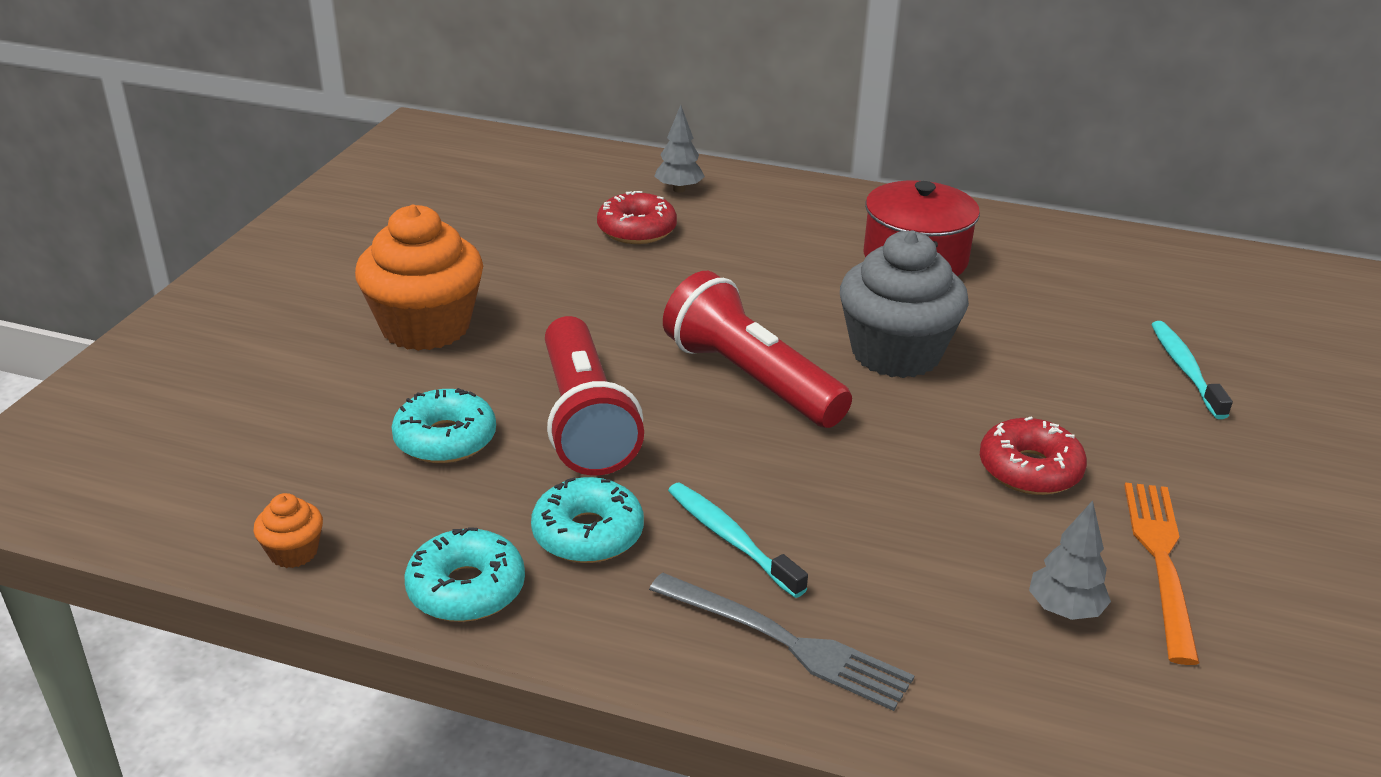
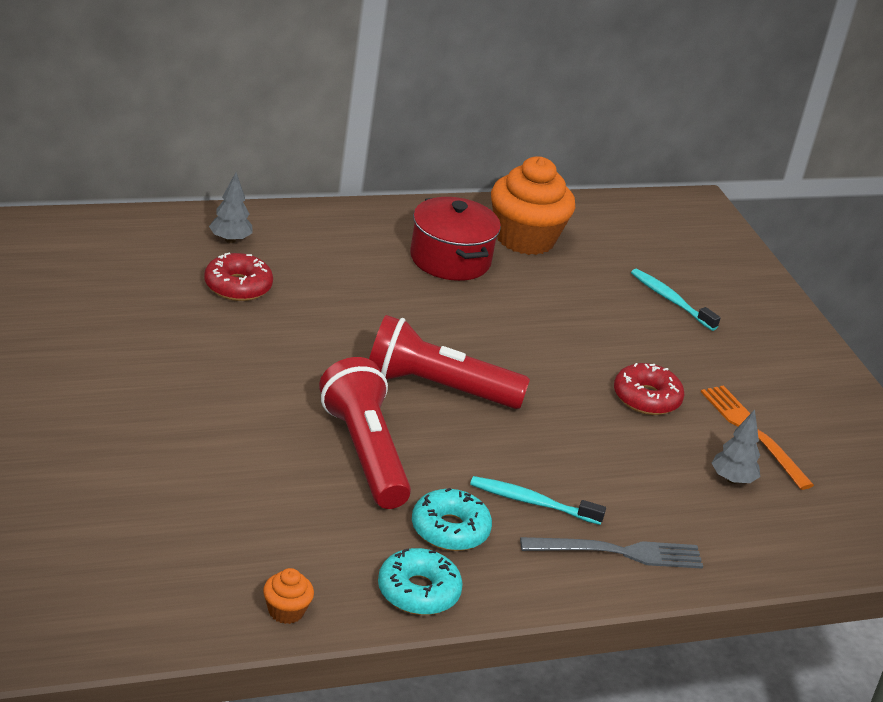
camera: 40 degrees left, 0 degrees up
(426, 327) = (176, 417): orange cupcake -> orange cupcake (525, 239)
(445, 439) = (291, 498): turquoise donut -> none
(584, 419) = (365, 453): red flashlight -> red flashlight turned 150 degrees counterclockwise
(896, 353) = (505, 339): grey cupcake -> none

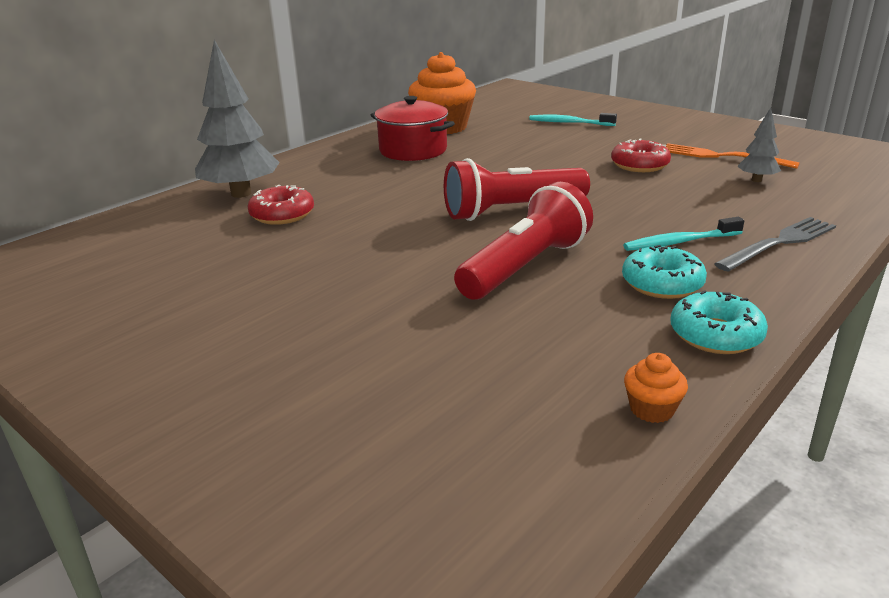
camera: 25 degrees left, 5 degrees down
(230, 240) = (241, 193): grey tree -> grey tree, size x2.04
(365, 453) = (525, 267): red flashlight -> red flashlight turned 90 degrees clockwise

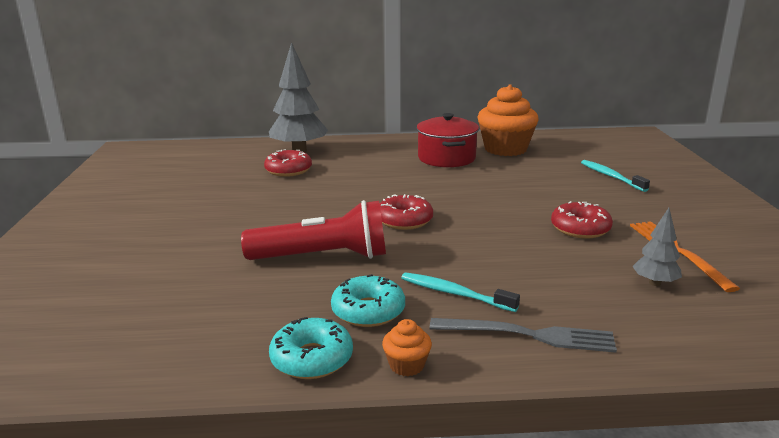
camera: 45 degrees right, 5 degrees down
(511, 211) = (404, 220): red flashlight -> red donut
(652, 409) = (174, 369): orange cupcake -> orange cupcake (407, 365)

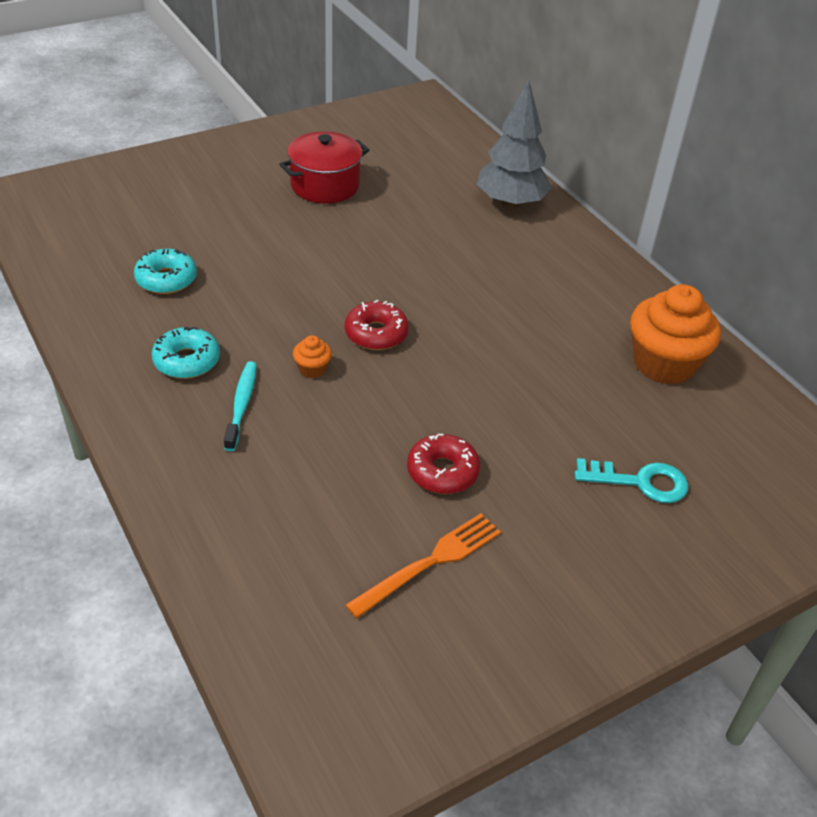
camera: 60 degrees right, 20 degrees up
(288, 170) = (448, 216): red donut -> none
(312, 359) = (106, 352): turquoise donut -> turquoise donut (166, 279)
(323, 257) = (266, 306): red flashlight -> none
(407, 365) = (118, 404): orange cupcake -> orange cupcake (312, 369)
(446, 158) = (583, 319): red pot -> red pot (325, 185)
(528, 335) = (192, 466): grey fork -> none
(611, 176) = (640, 482): turquoise toothbrush -> turquoise key
(654, 283) = (338, 547): grey tree -> none

